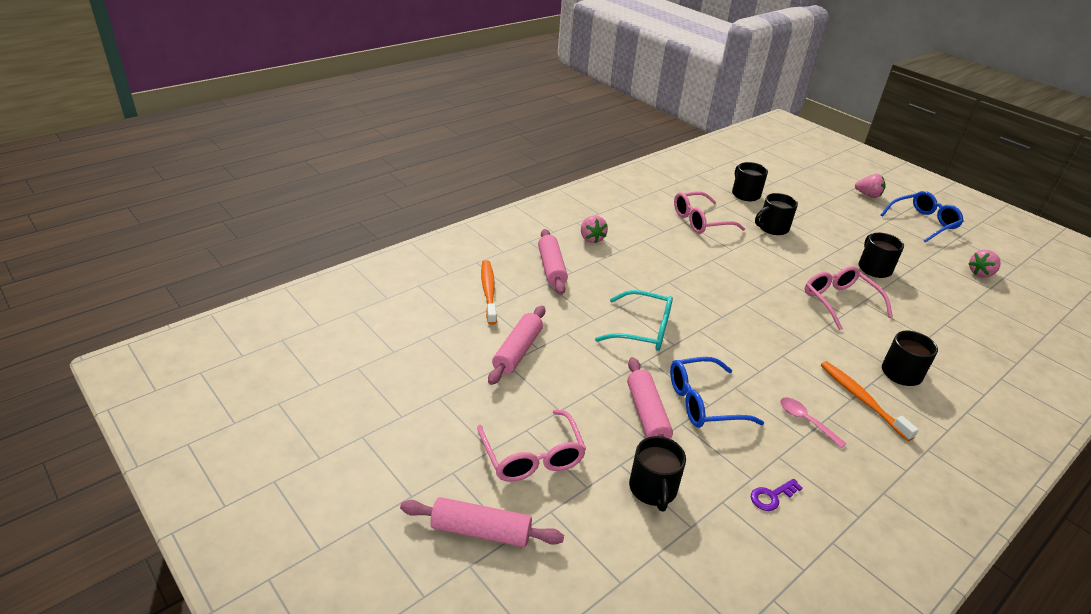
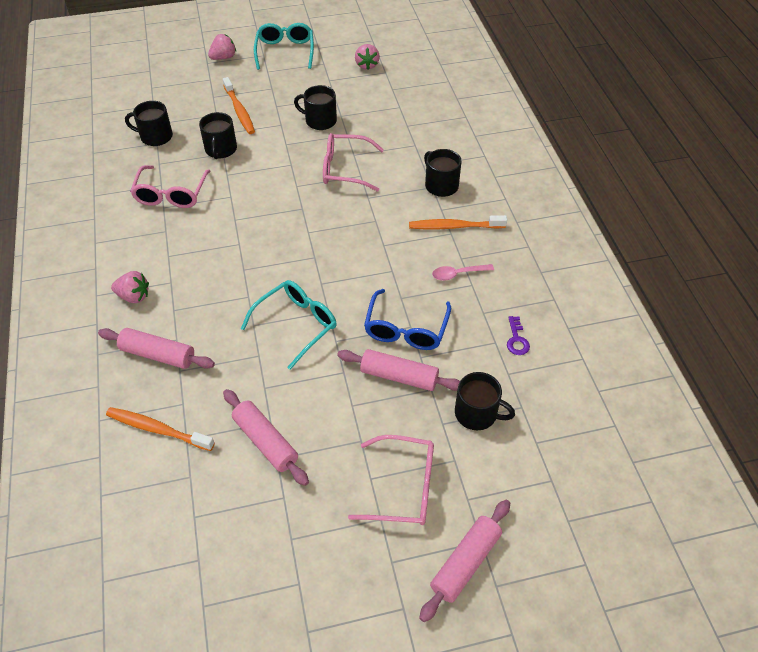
camera: 60 degrees left, 15 degrees up
(824, 222) = (239, 111): none -> orange toothbrush
(923, 222) = (285, 51): blue glasses -> turquoise glasses

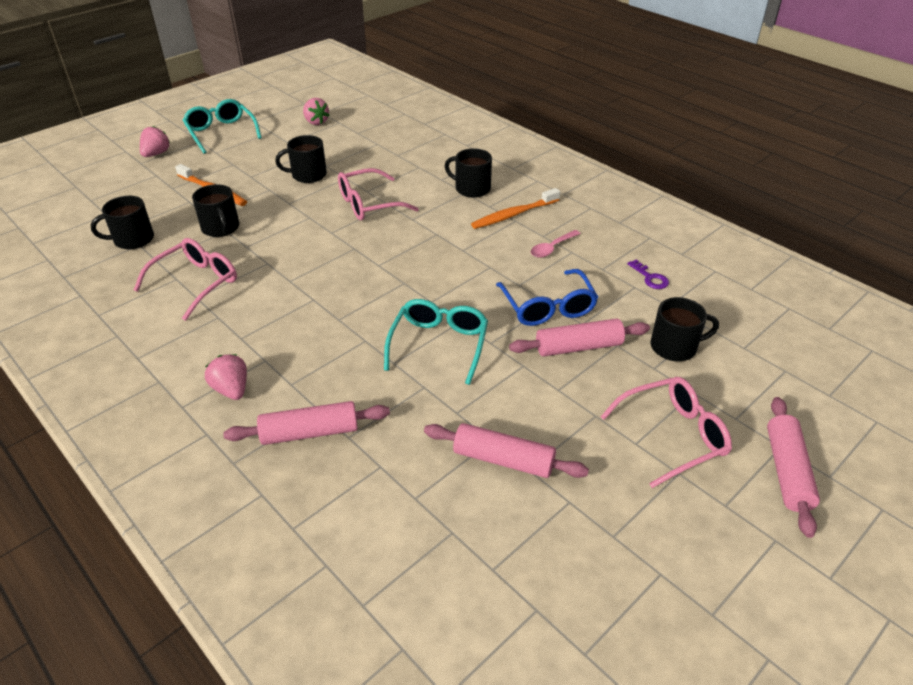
camera: 30 degrees left, 10 degrees down
(134, 296) = (231, 389): pink strawberry -> pink strawberry turned 105 degrees counterclockwise
(157, 429) = (373, 504): orange toothbrush -> none
(171, 194) = (196, 283): pink glasses -> pink glasses turned 120 degrees counterclockwise

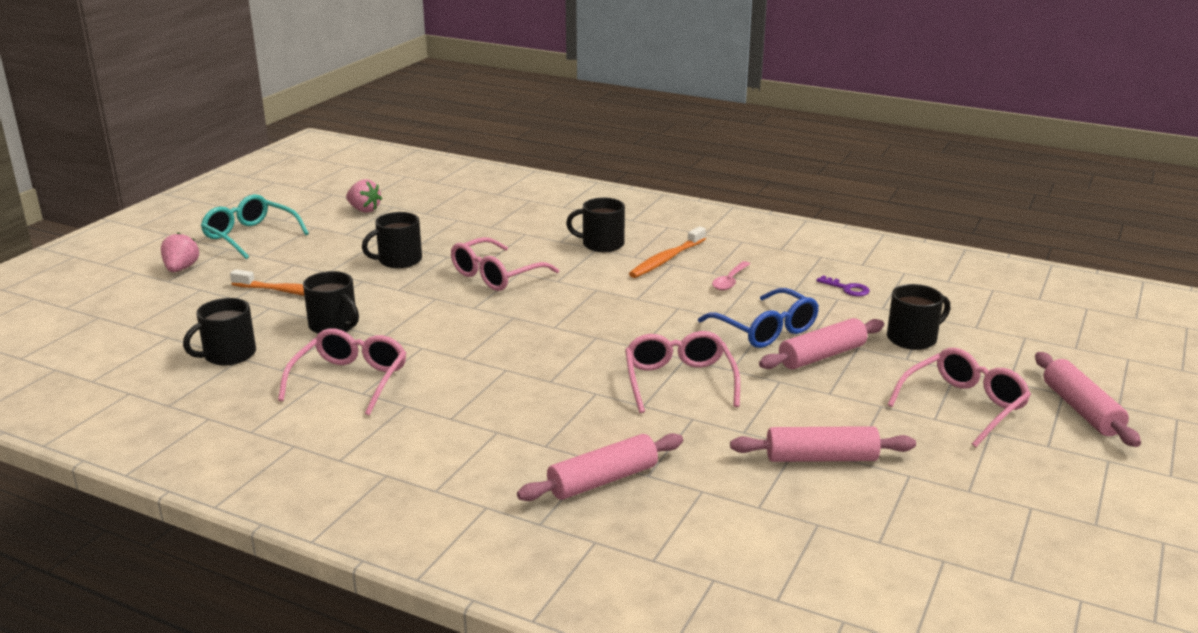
camera: 20 degrees left, 15 degrees down
(231, 389) = (481, 464): pink strawberry -> none
(439, 344) = (679, 381): turquoise glasses -> pink glasses

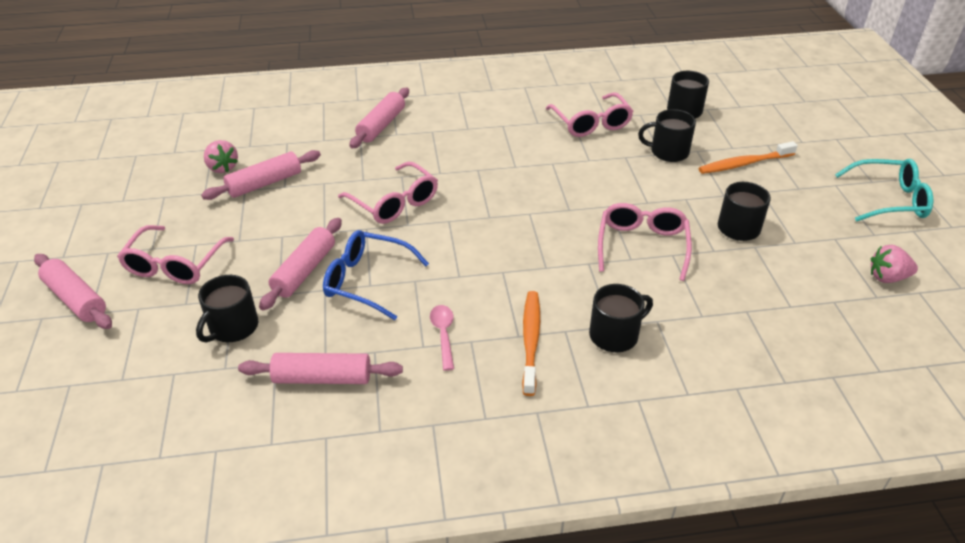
camera: 145 degrees right, 15 degrees up
(181, 269) = (852, 150): pink strawberry -> pink strawberry (222, 167)
(847, 289) = (322, 378): purple key -> pink rolling pin

